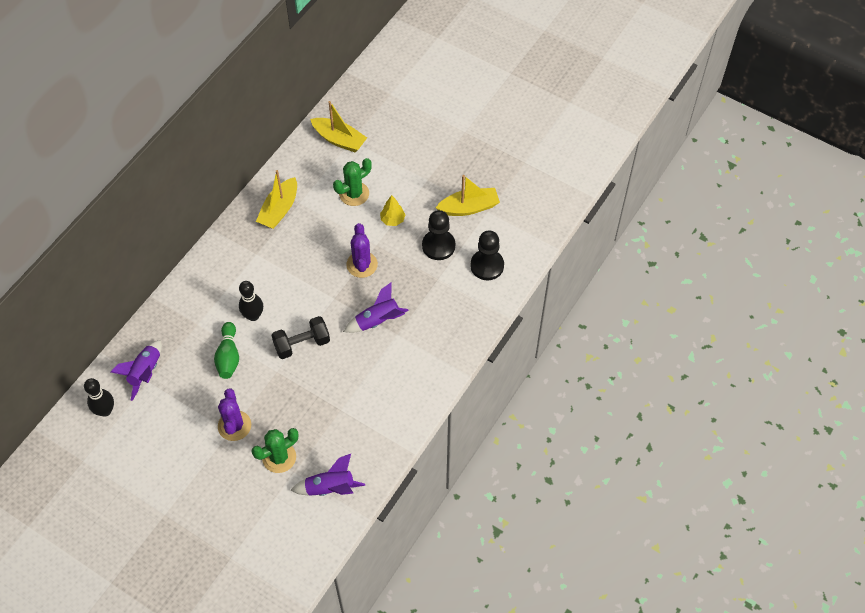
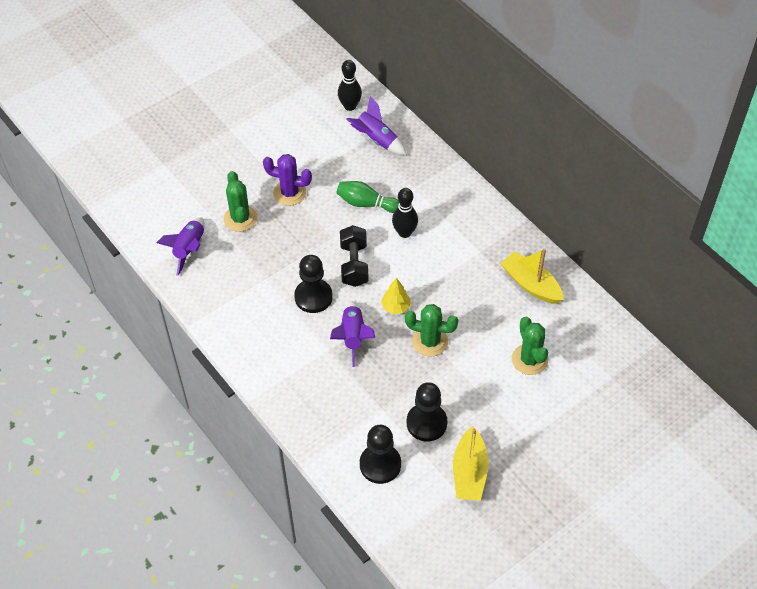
camera: 110 degrees right, 5 degrees down
(339, 139) = (614, 366): yellow boat -> none
(348, 364) = (313, 297): none -> black pawn
(362, 264) = (430, 341): purple cactus -> green cactus
(392, 220) = (479, 387): yellow tree -> yellow tree (396, 307)

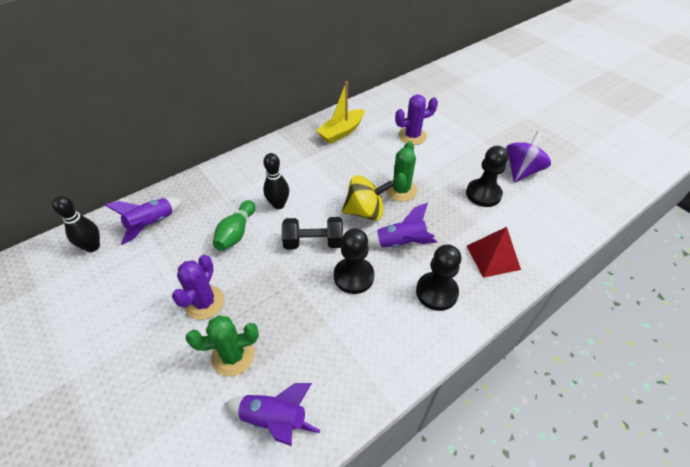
camera: 90 degrees left, 5 degrees down
(334, 416) = (492, 257): none -> red pyramid
(380, 464) = (532, 224): black pawn -> black pawn (436, 292)
(396, 307) = (365, 212): yellow tree -> yellow spinning top
(469, 472) = (521, 171): yellow boat -> purple spinning top
(529, 359) = (412, 136): green cactus -> purple cactus

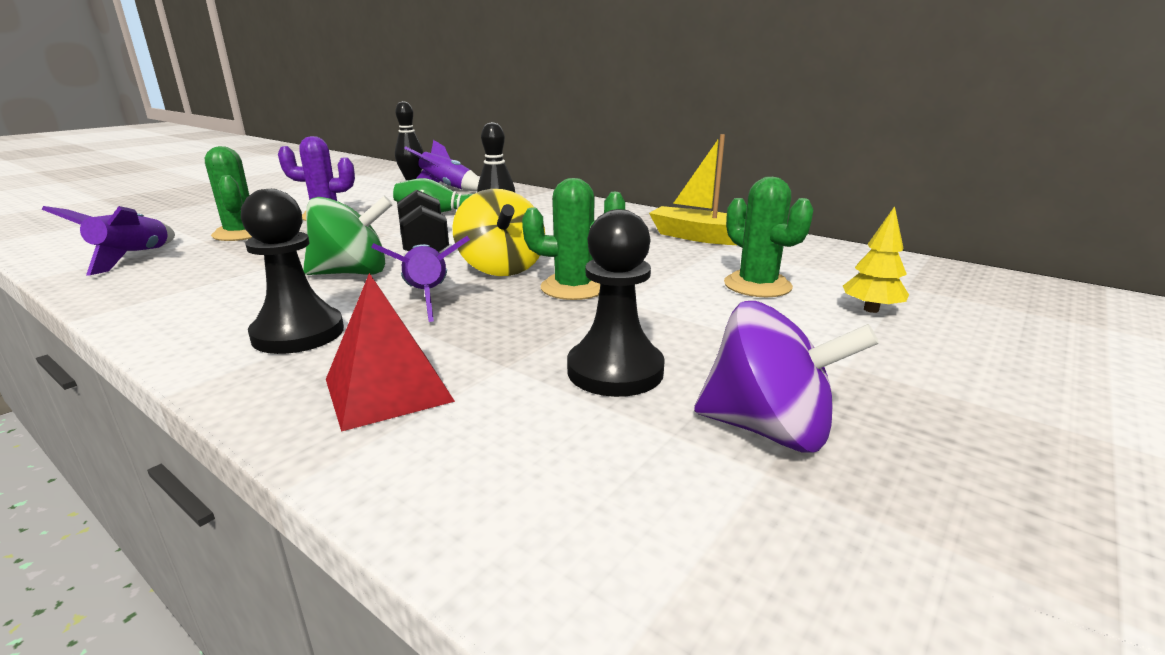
camera: 75 degrees right, 25 degrees down
(353, 276) = (352, 273): black pawn -> green spinning top
(412, 136) = (757, 285): purple cactus -> green cactus
(442, 118) = (871, 309): none -> yellow tree

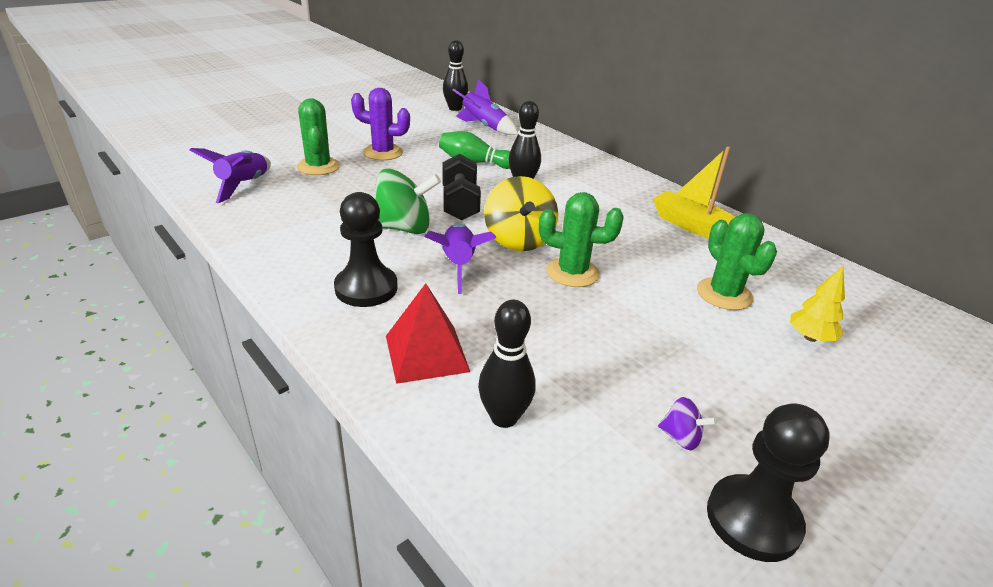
camera: 10 degrees right, 10 degrees up
(512, 447) = (504, 417): none -> black bowling pin
(615, 371) = (586, 364): black pawn -> black pawn (753, 520)
(768, 429) = (681, 437): purple spinning top -> purple spinning top, size x0.47

